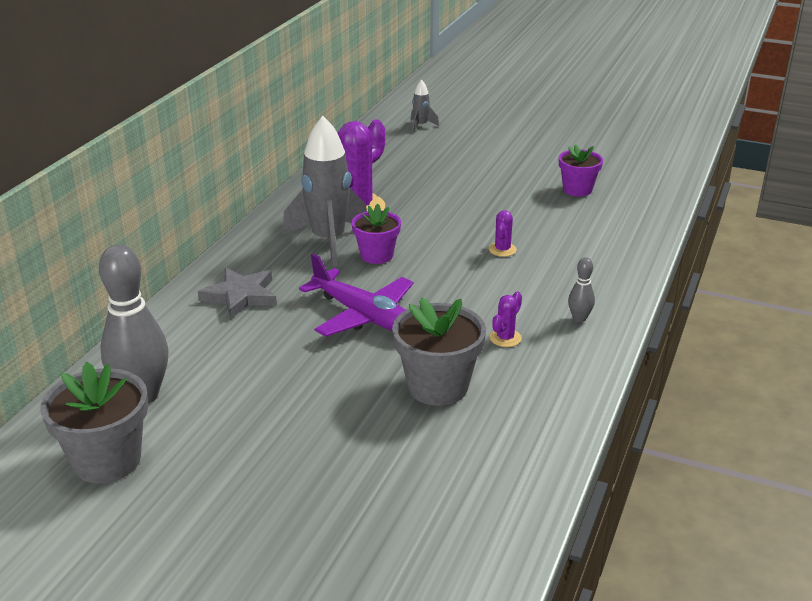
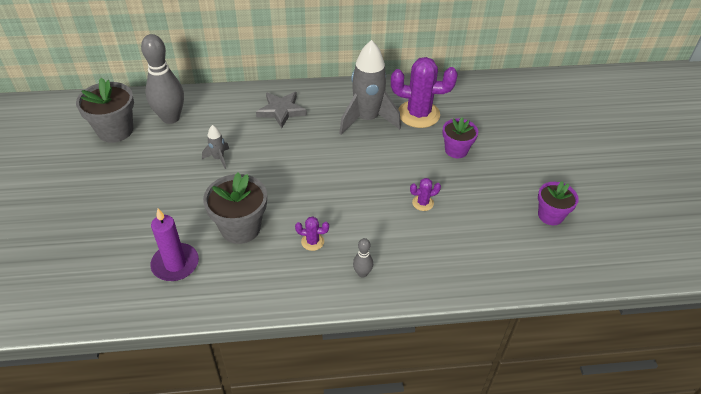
camera: 60 degrees right, 15 degrees up
(364, 316) = (294, 168): purple plane -> none
(376, 255) = (367, 146): purple flower pot -> purple flower pot (456, 150)
(421, 126) = (564, 98): grey rocket -> grey rocket (218, 158)
(461, 459) = (175, 264): none -> purple candle

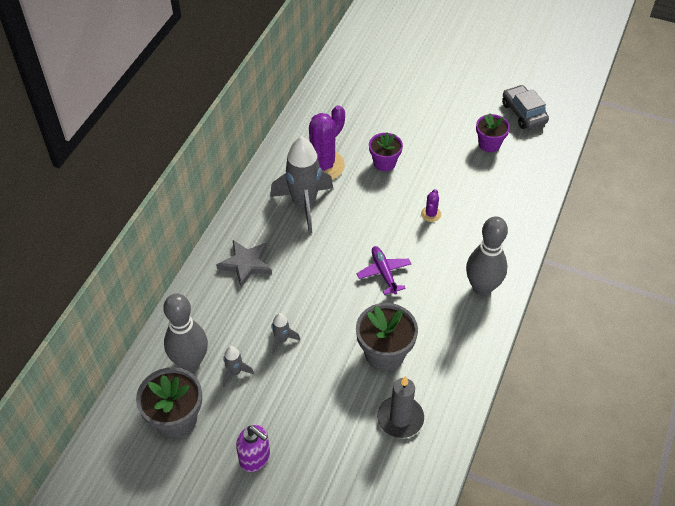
camera: 60 degrees left, 5 degrees up
(97, 186) = (255, 458): none -> purple soap dispenser
(173, 144) = (235, 372): none -> grey rocket
(175, 264) = (400, 418): purple candle -> grey candle
(312, 242) = (430, 307): purple cactus -> none
(330, 195) = (384, 273): none -> purple plane
(362, 273) = (482, 287): grey bowling pin -> grey bowling pin, size x2.20
(620, 228) = (523, 113): none -> grey car

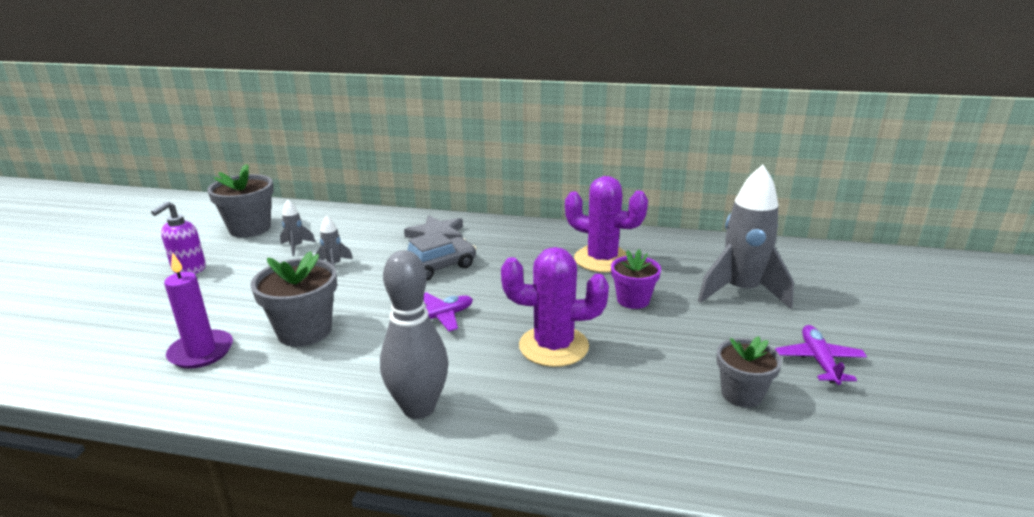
camera: 80 degrees right, 25 degrees down
(190, 362) = (313, 226): grey bowling pin -> none
(304, 205) = (533, 256): grey rocket -> grey rocket (741, 291)
(400, 418) = (201, 352): grey candle -> purple candle
(431, 214) = (553, 346): purple cactus -> purple cactus, size x2.24
(465, 103) = (819, 361): none -> purple plane
(489, 144) = (741, 394): purple flower pot -> grey flower pot
(523, 113) = (859, 433): grey car -> grey car (438, 267)

